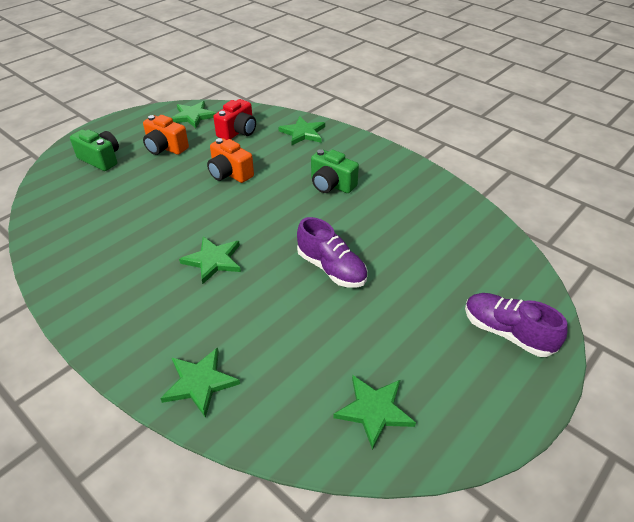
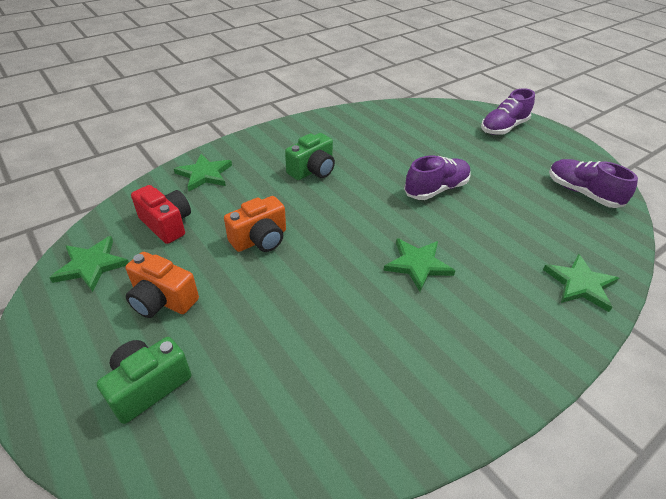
camera: 80 degrees left, 0 degrees up
(165, 148) = (162, 300): orange camera -> orange camera turned 75 degrees clockwise
(374, 410) = (582, 193): green star -> purple shoe

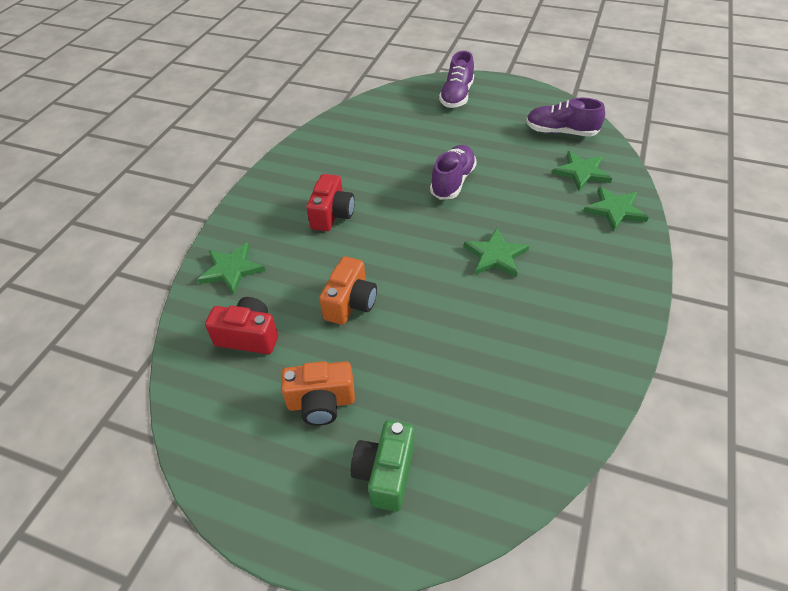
camera: 30 degrees left, 5 degrees up
(91, 265) = (218, 414): green star -> green star (581, 172)
(312, 170) = (332, 215): green camera -> red camera

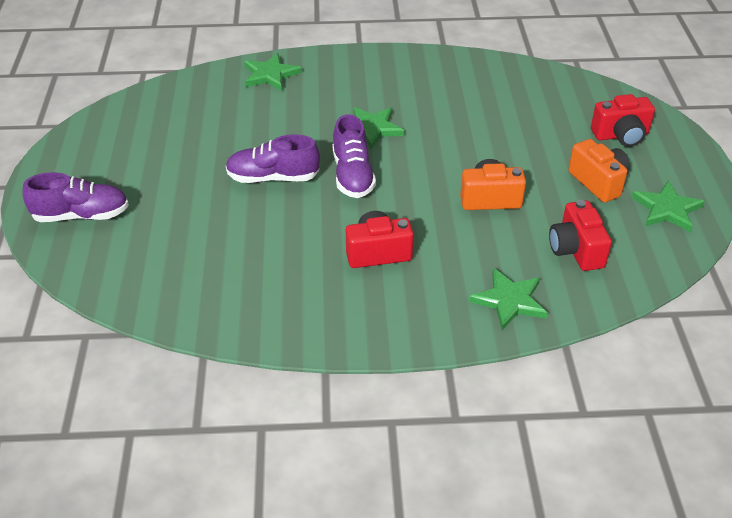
camera: 115 degrees left, 5 degrees down
(385, 473) = (621, 135): green camera -> red camera
(561, 132) = (146, 120): purple shoe -> purple shoe (352, 175)
(581, 172) = (218, 99): green star -> green star (667, 209)

